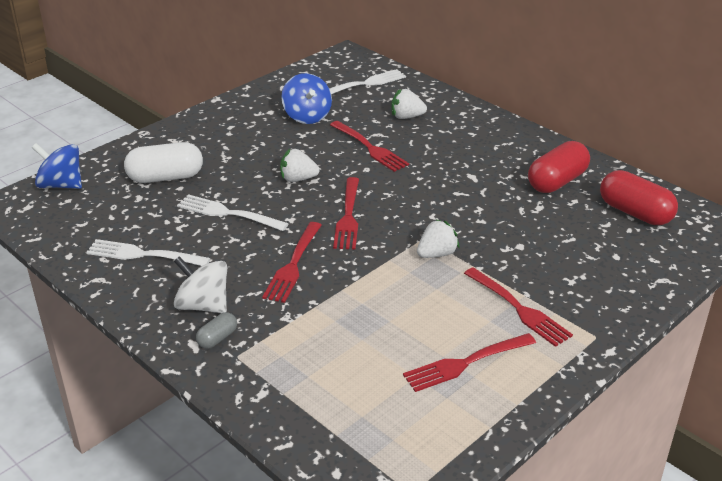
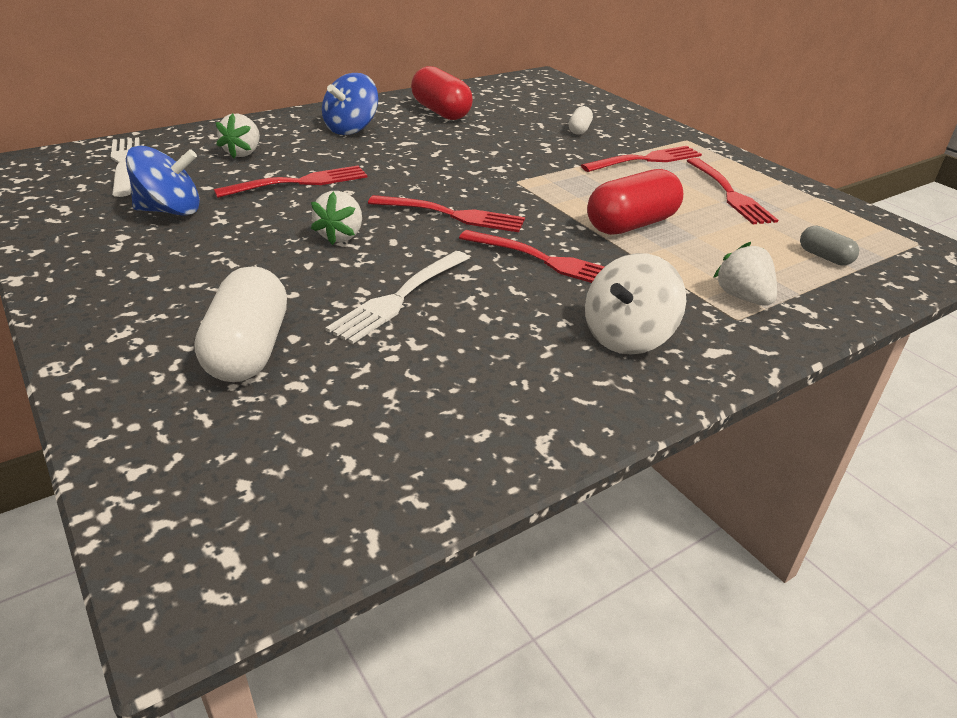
camera: 80 degrees left, 0 degrees up
(61, 185) = (171, 494): blue spinning top -> blue spinning top (351, 129)
(144, 255) = (483, 386): white fork -> none
(217, 338) = (701, 330): grey capsule -> grey capsule (824, 257)
(436, 254) = (547, 180): white strawberry -> white strawberry (743, 297)
(571, 263) = (579, 130): none -> white capsule
(635, 213) = (509, 96): red capsule -> red capsule (631, 225)

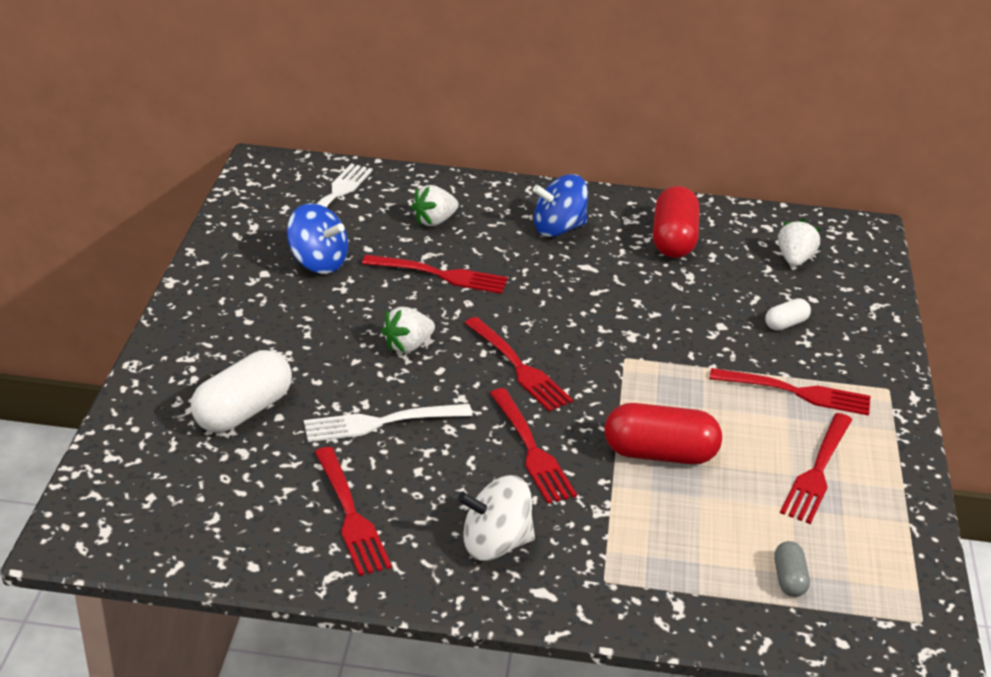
camera: 40 degrees right, 0 degrees up
(480, 381) = (350, 514): none -> red fork
(743, 297) = (642, 568): white strawberry -> white strawberry (794, 259)

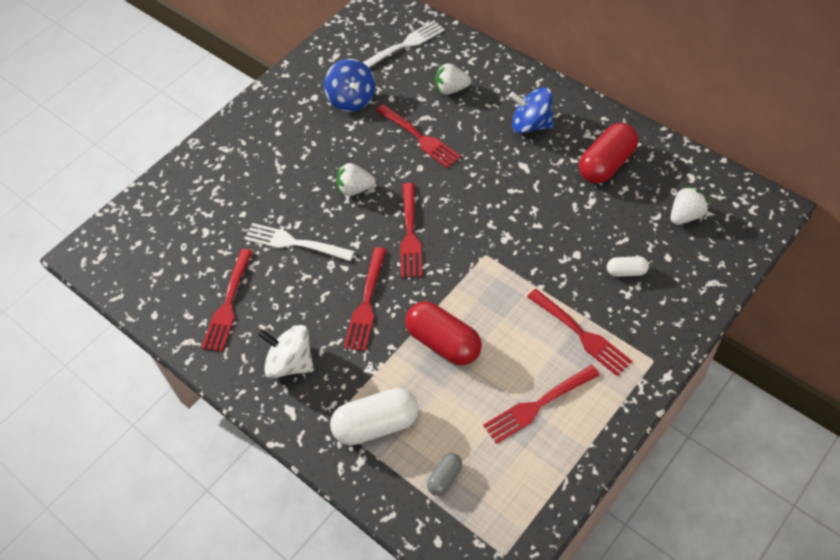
camera: 40 degrees right, 20 degrees up
(243, 411) = (226, 202): white capsule -> white capsule (376, 425)

